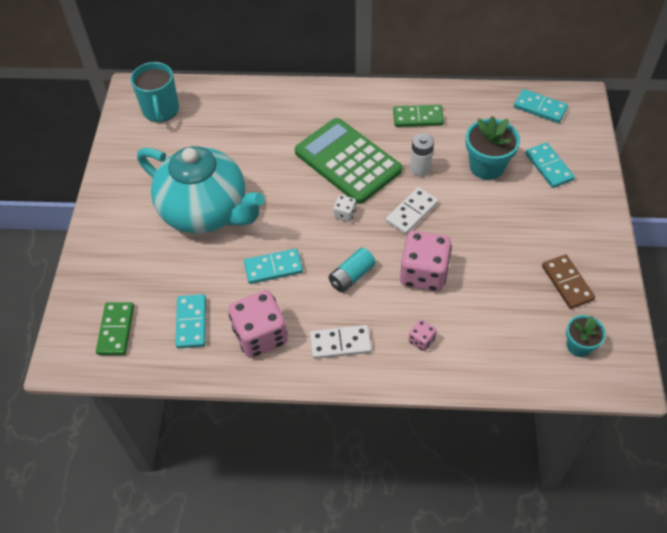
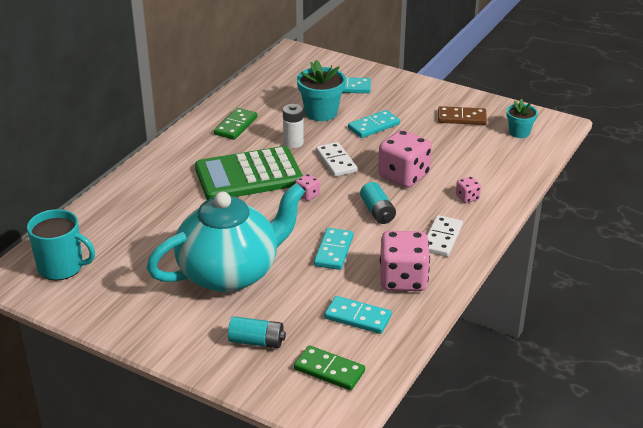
camera: 65 degrees left, 20 degrees down
(130, 267) = (256, 341): none -> turquoise battery
(344, 214) = (307, 195): white dice -> pink dice
(540, 108) = (284, 70): turquoise domino -> turquoise domino (373, 126)

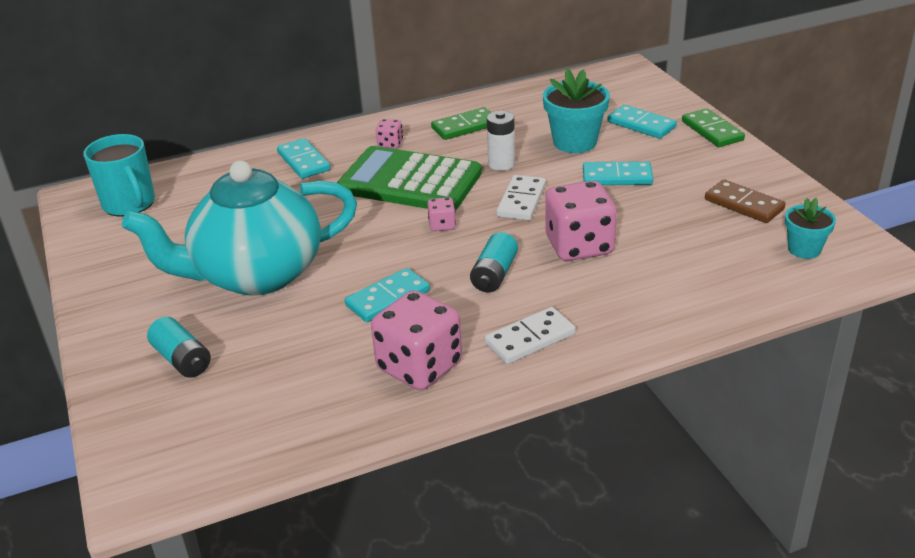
camera: 40 degrees right, 0 degrees up
(230, 273) = (257, 275): turquoise teapot -> turquoise teapot turned 150 degrees clockwise
(329, 370) = (204, 431): green domino -> green domino (712, 131)
(358, 317) = (313, 386): turquoise domino -> turquoise domino (304, 161)
(467, 197) = (626, 303): pink dice -> pink dice (390, 144)

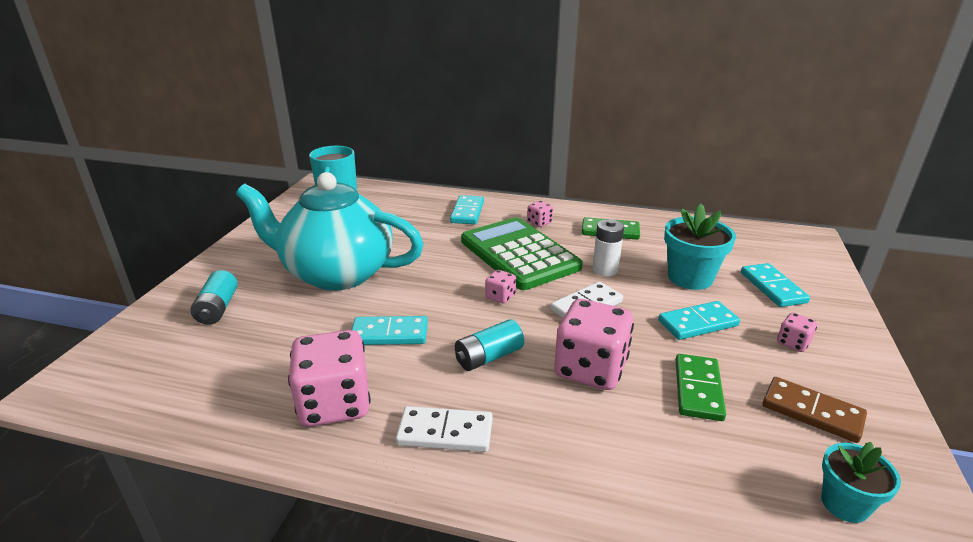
camera: 35 degrees right, 5 degrees down
(617, 177) = (697, 323): turquoise domino -> turquoise domino turned 60 degrees counterclockwise
(692, 162) = (793, 343): none -> pink dice
(712, 131) = (846, 322): green domino -> green domino (698, 389)
(743, 204) = (812, 412): brown domino -> brown domino turned 45 degrees counterclockwise

